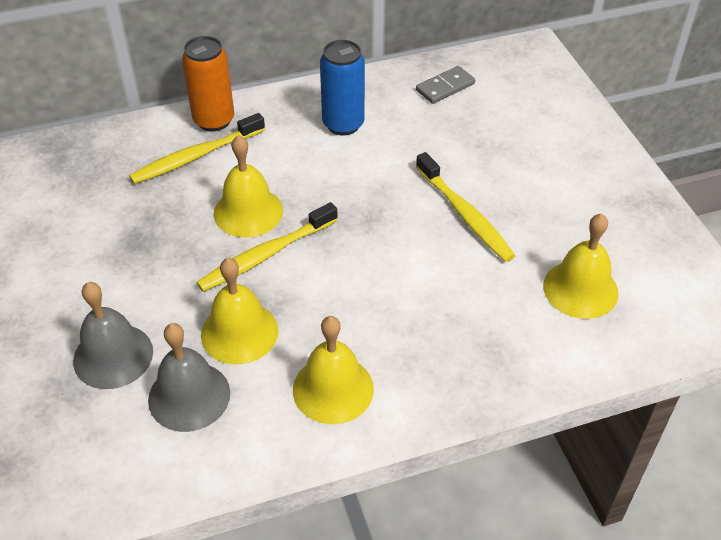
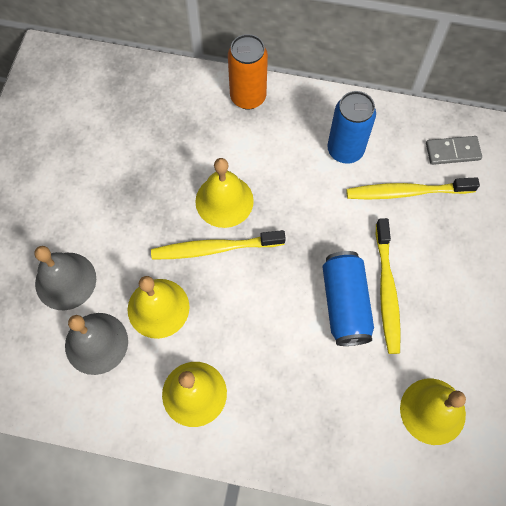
camera: 30 degrees right, 20 degrees up
(195, 156) = (215, 127): yellow toothbrush -> yellow toothbrush (406, 192)
(433, 242) = (345, 304): none -> blue can

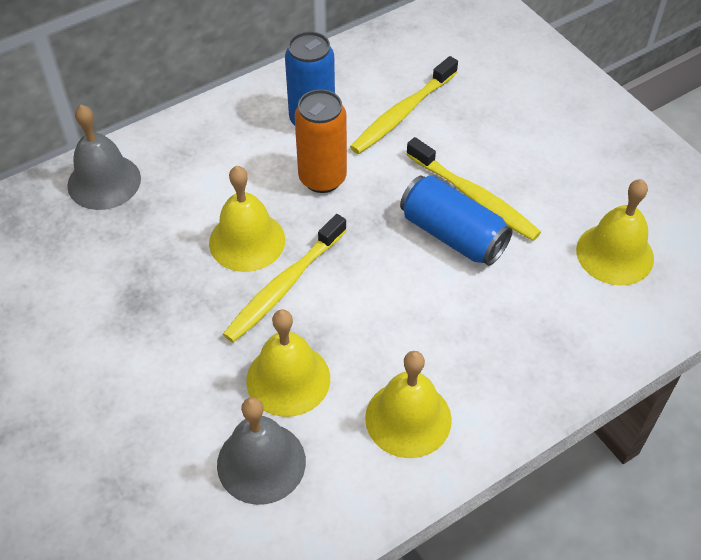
camera: 45 degrees left, 15 degrees down
(65, 281) = (161, 437): grey bell -> grey bell (104, 181)
(248, 97) = (170, 142): orange can -> orange can (322, 178)
(452, 151) = (404, 58): grey domino -> none

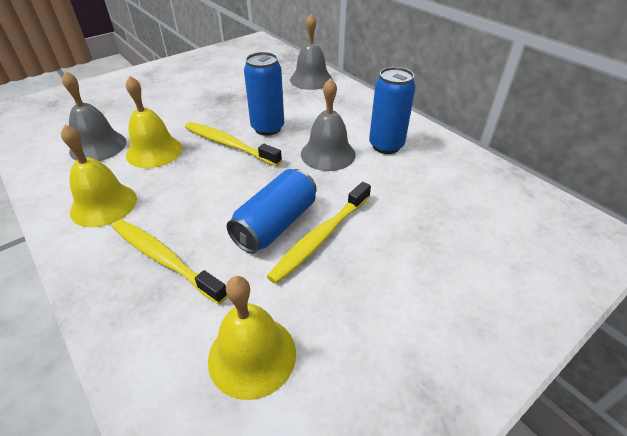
camera: 85 degrees right, 10 degrees down
(247, 241) = (267, 128): yellow bell -> blue can
(322, 178) = (328, 154): orange can -> grey bell
(402, 113) = (411, 190): yellow toothbrush -> yellow toothbrush (164, 259)

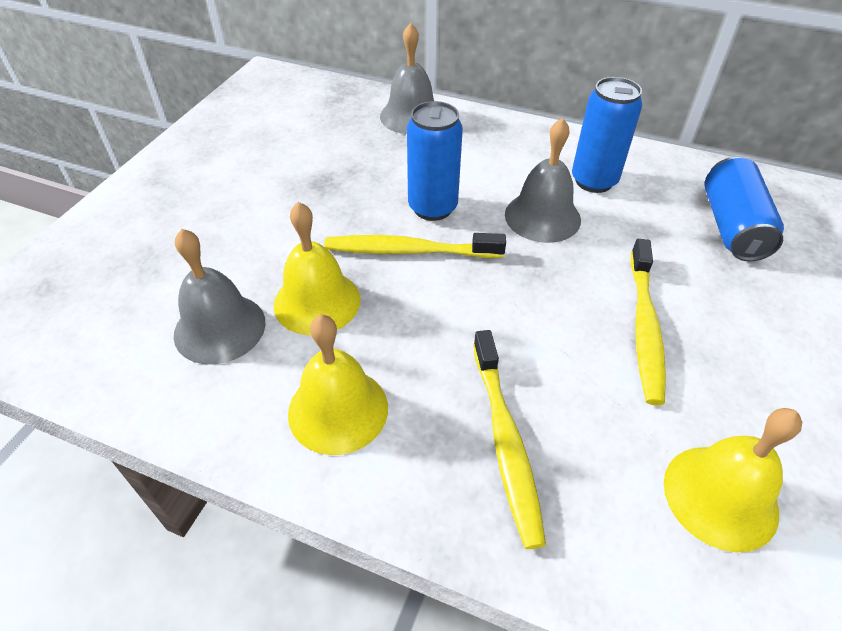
camera: 30 degrees left, 5 degrees up
(164, 259) = (505, 441): yellow toothbrush -> yellow toothbrush turned 105 degrees counterclockwise
(275, 224) = (581, 334): blue can -> blue can (732, 226)

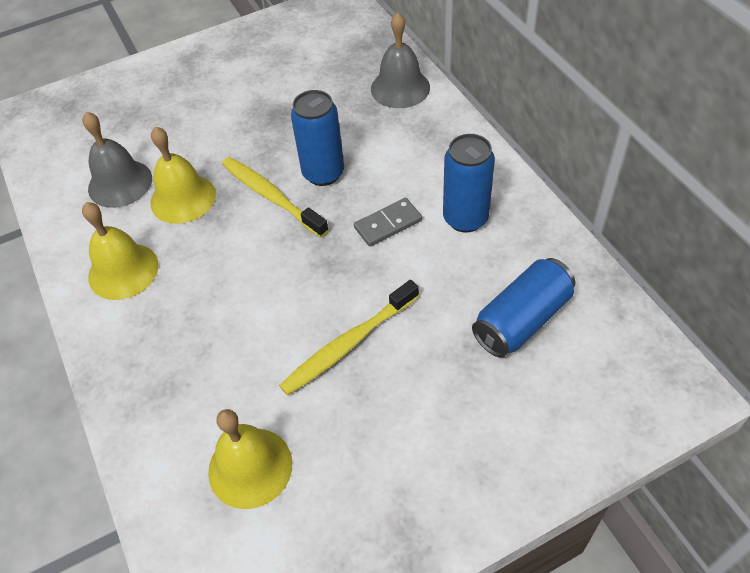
camera: 45 degrees right, 5 degrees up
(505, 441) = (180, 349): yellow toothbrush -> none
(542, 217) = (388, 224): grey bell -> grey domino

